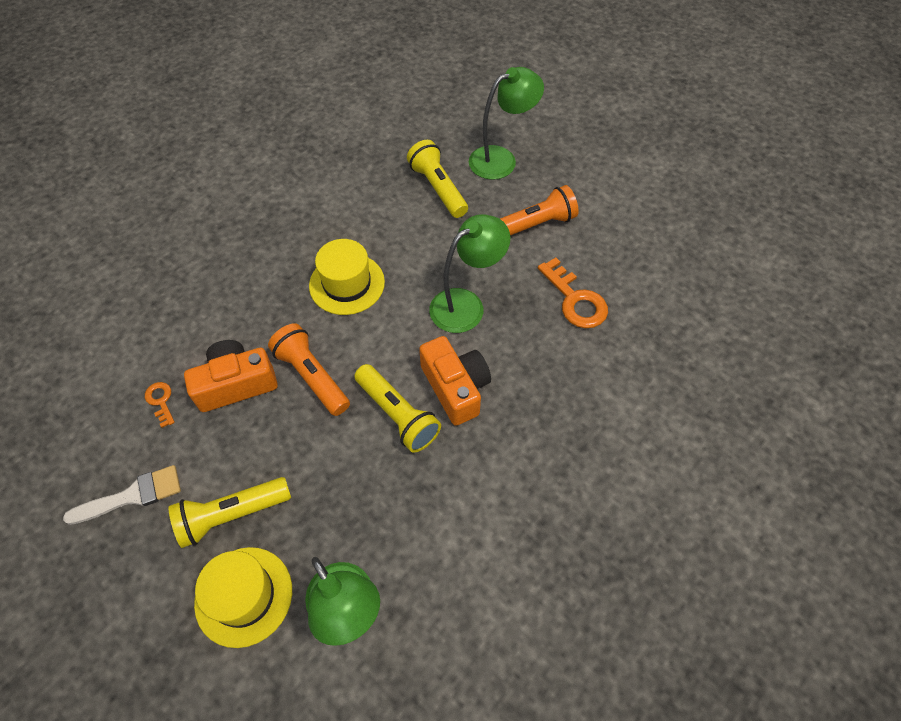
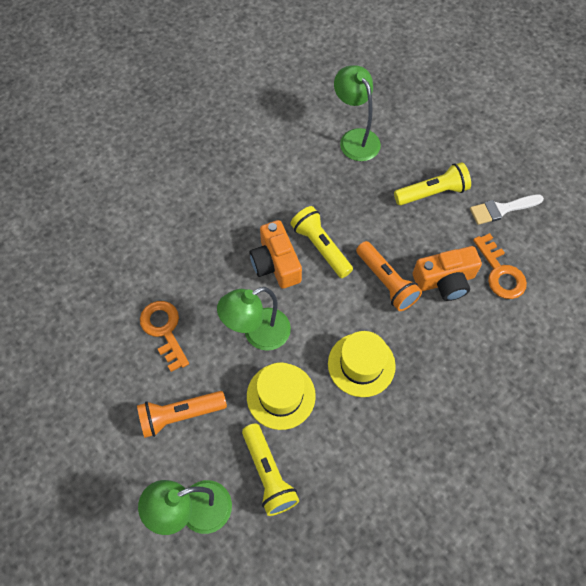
camera: 175 degrees left, 5 degrees up
(160, 401) = (500, 272): orange key -> orange key, size x1.88
(244, 596) = (417, 150): yellow hat -> yellow hat (281, 396)

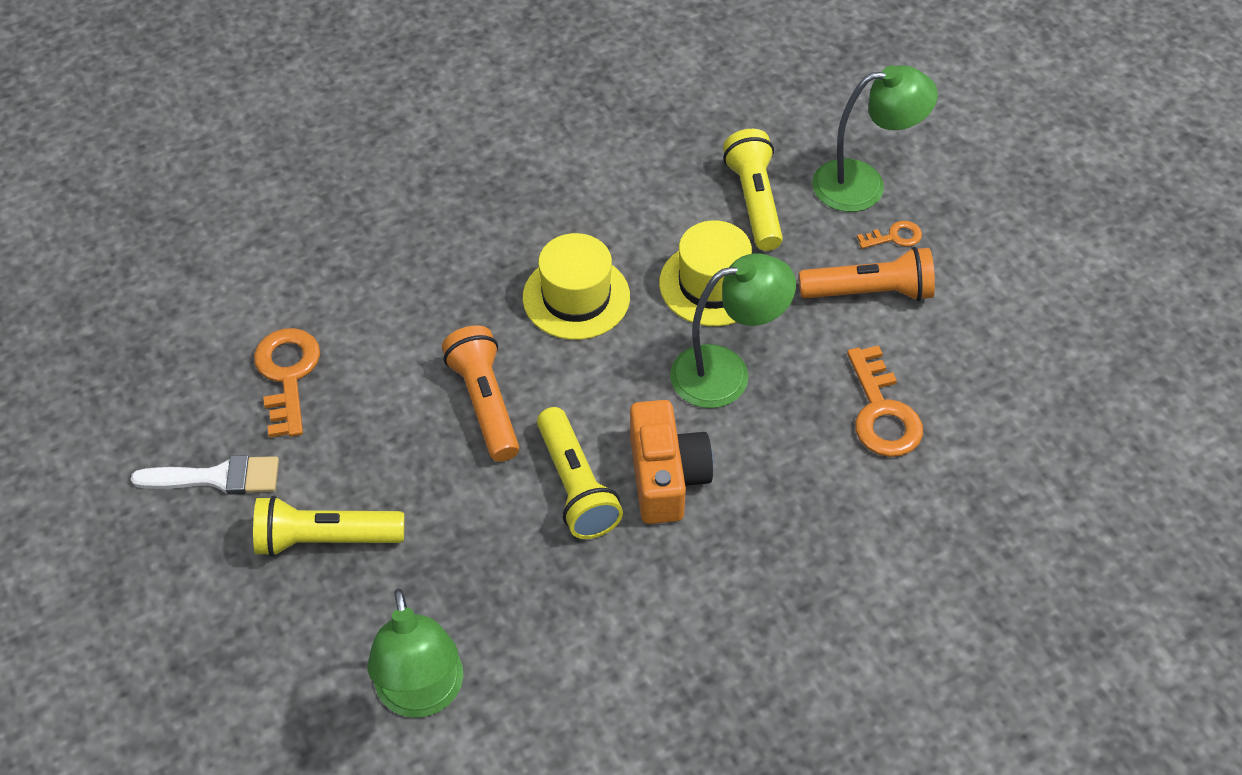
camera: 165 degrees left, 10 degrees down
(168, 467) = (894, 237): none -> orange key
(445, 280) = (386, 383): orange camera -> none

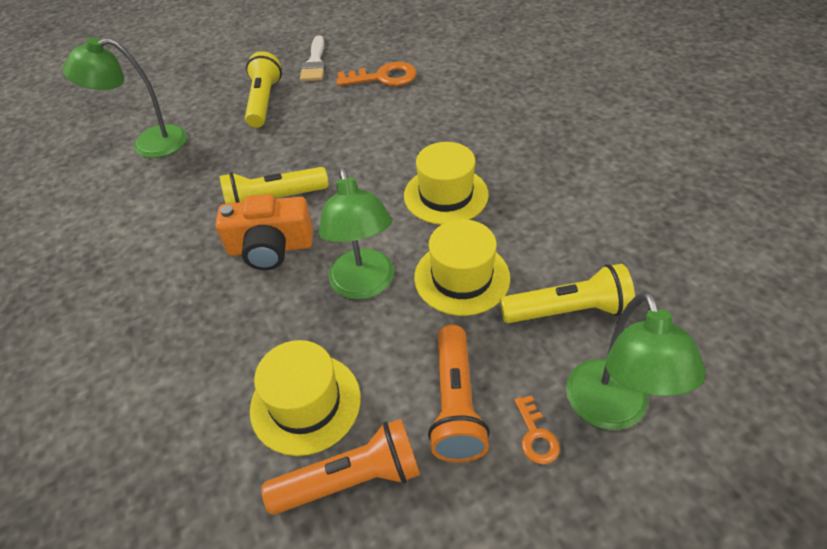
camera: 95 degrees right, 5 degrees down
(485, 403) = (351, 155): orange flashlight -> orange flashlight (351, 479)
(882, 412) = (305, 403): orange key -> yellow hat

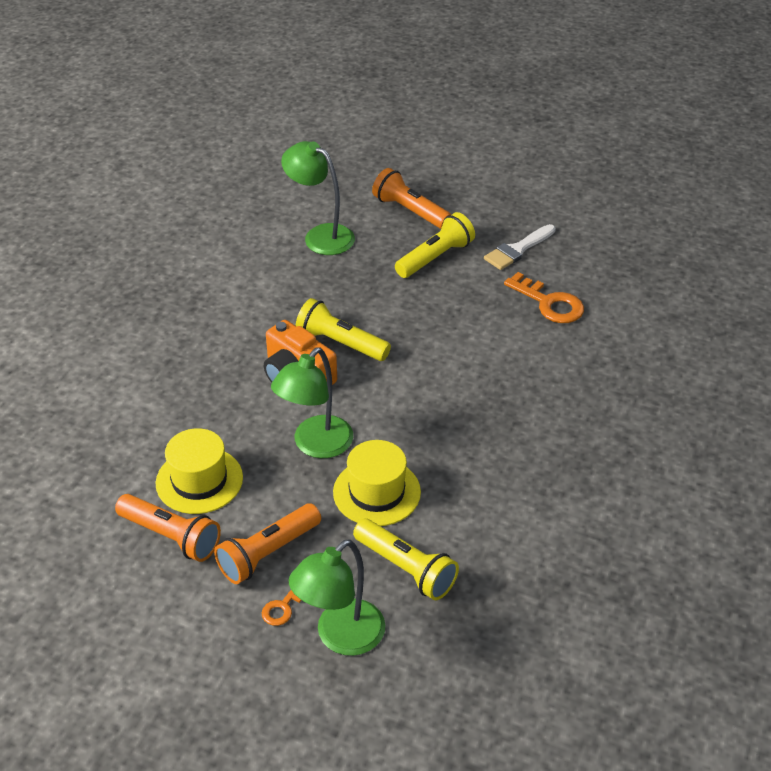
camera: 45 degrees right, 5 degrees down
(201, 87) = (410, 211): none -> orange flashlight
(446, 195) = (450, 432): yellow hat -> none

